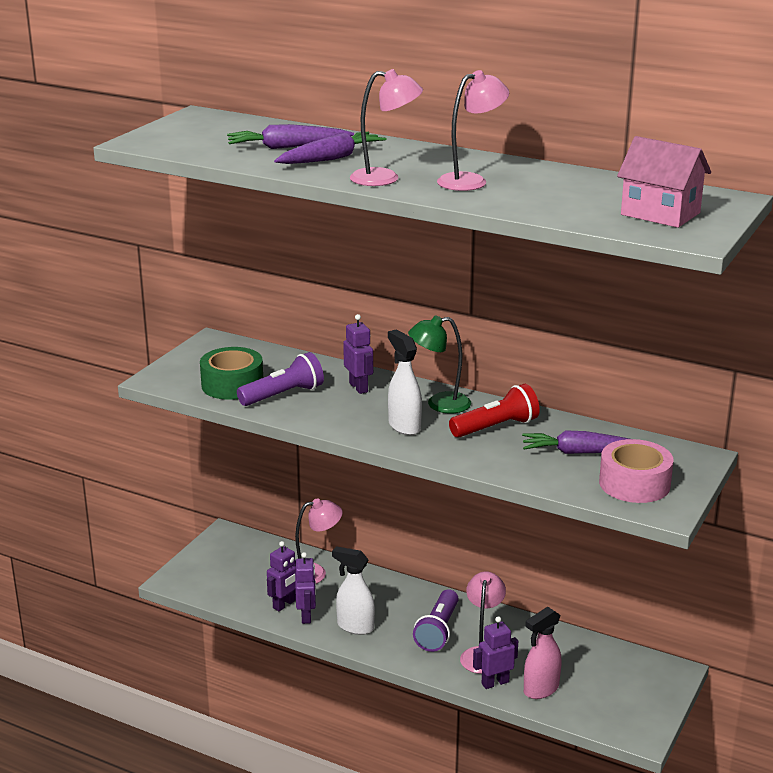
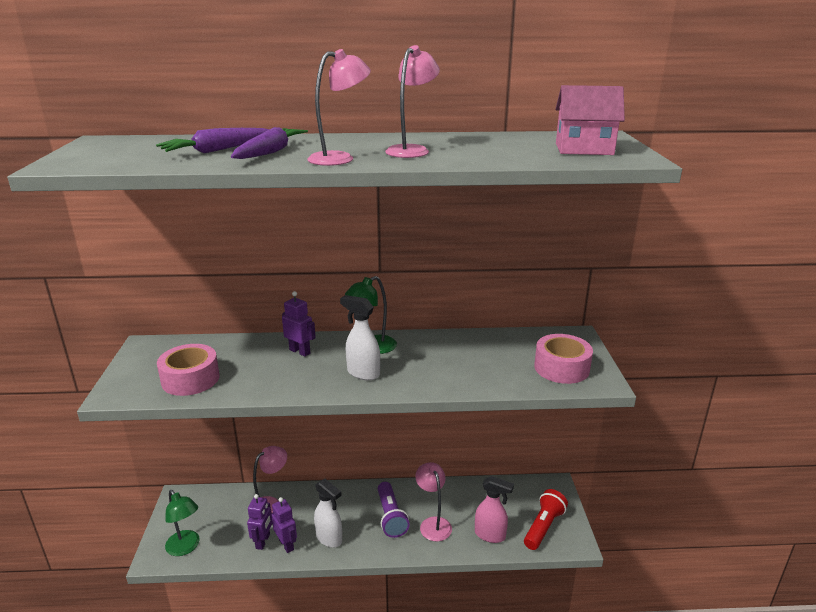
camera: 30 degrees left, 0 degrees up
(206, 583) = (186, 547): none -> green lamp
(232, 385) = (190, 379): green tape -> pink tape
(283, 395) = (243, 375): purple flashlight -> none
(355, 626) = (329, 538): white spray bottle -> white spray bottle turned 135 degrees counterclockwise
(495, 683) = (458, 543): purple robot -> none
(496, 427) = (429, 354): red flashlight -> red flashlight (543, 527)
(540, 689) = (490, 535): pink spray bottle -> pink spray bottle turned 90 degrees counterclockwise
(581, 452) = (504, 355): purple carrot -> none

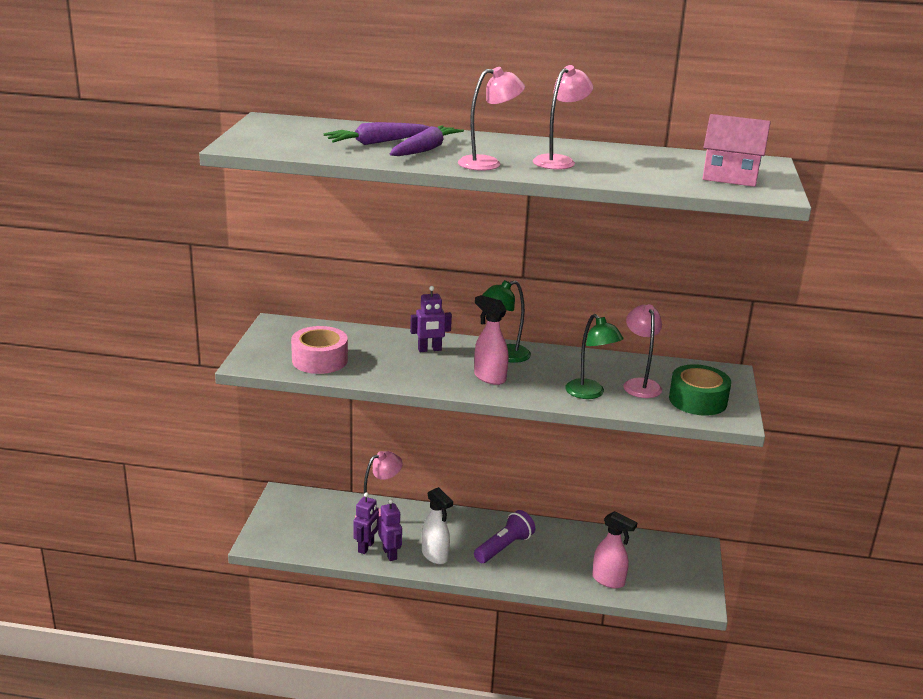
camera: 10 degrees right, 0 degrees up
(186, 547) = (288, 540): green lamp -> green lamp (590, 393)
(300, 351) = (429, 349): purple robot -> purple robot turned 120 degrees clockwise
(363, 373) = (489, 377): white spray bottle -> pink spray bottle
(390, 517) = (504, 547): purple flashlight -> purple flashlight turned 135 degrees counterclockwise
(433, 523) = (549, 560): pink lamp -> pink lamp (640, 384)
(543, 527) = (670, 583): red flashlight -> none
(561, 368) = (697, 400): pink tape -> green tape

